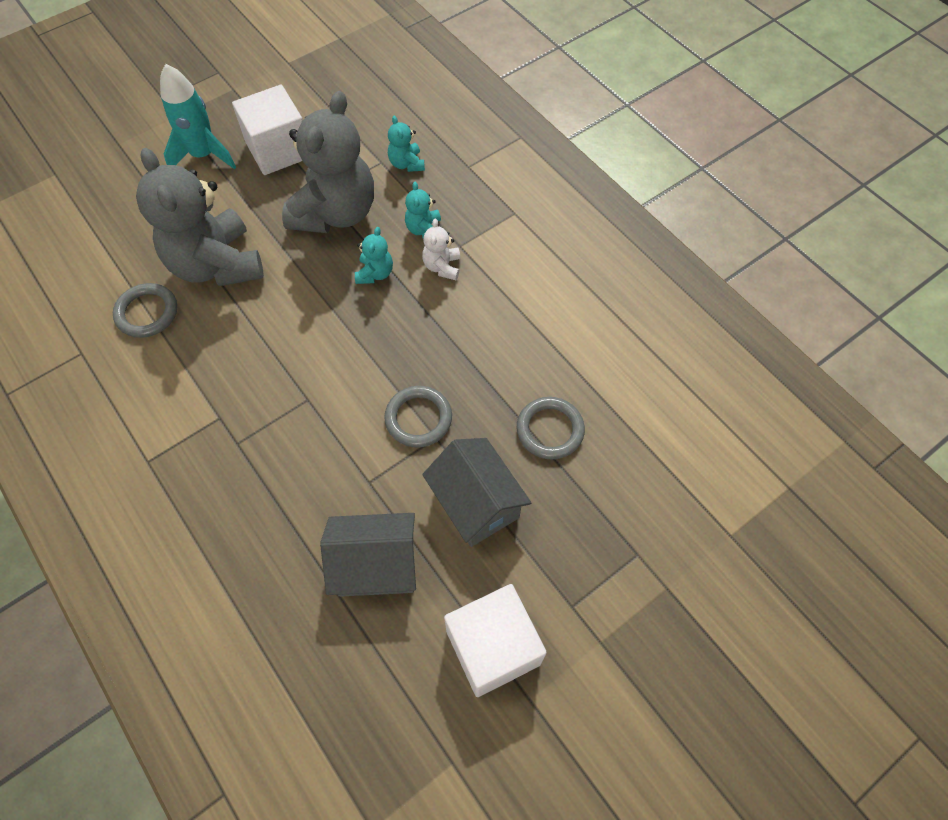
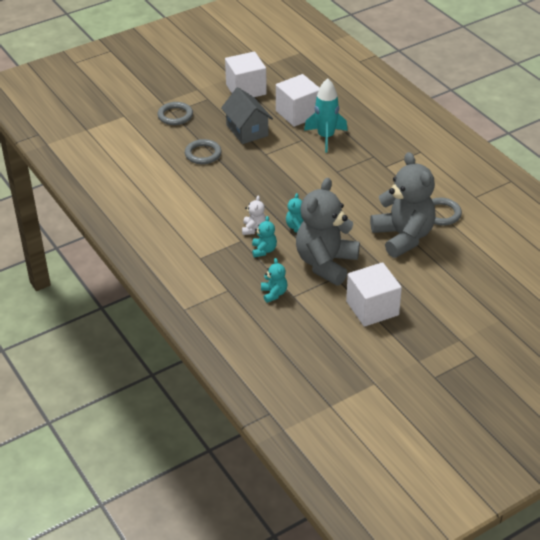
camera: 175 degrees left, 20 degrees down
(203, 155) = (429, 307): turquoise rocket -> turquoise rocket (326, 137)
(376, 565) = (298, 113): grey house -> white cube
(418, 418) = (274, 161): grey ring -> grey ring (175, 116)

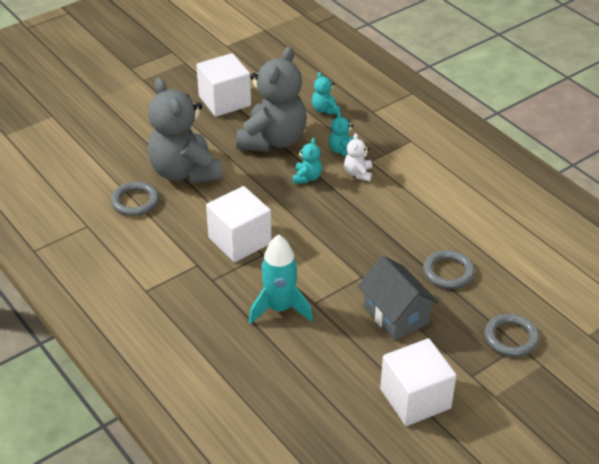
camera: 175 degrees right, 0 degrees up
(298, 113) = (324, 351): white cube -> white cube (239, 240)

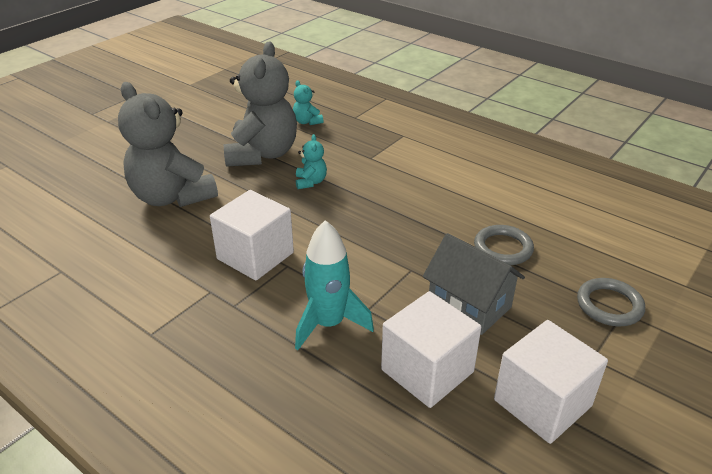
camera: 15 degrees left, 5 degrees down
(135, 201) = (118, 235): grey ring -> none
(224, 101) = (200, 128): white cube -> white cube (427, 371)
(342, 151) = (339, 153): turquoise teddy bear -> none
(358, 173) = (363, 170): white teddy bear -> none

